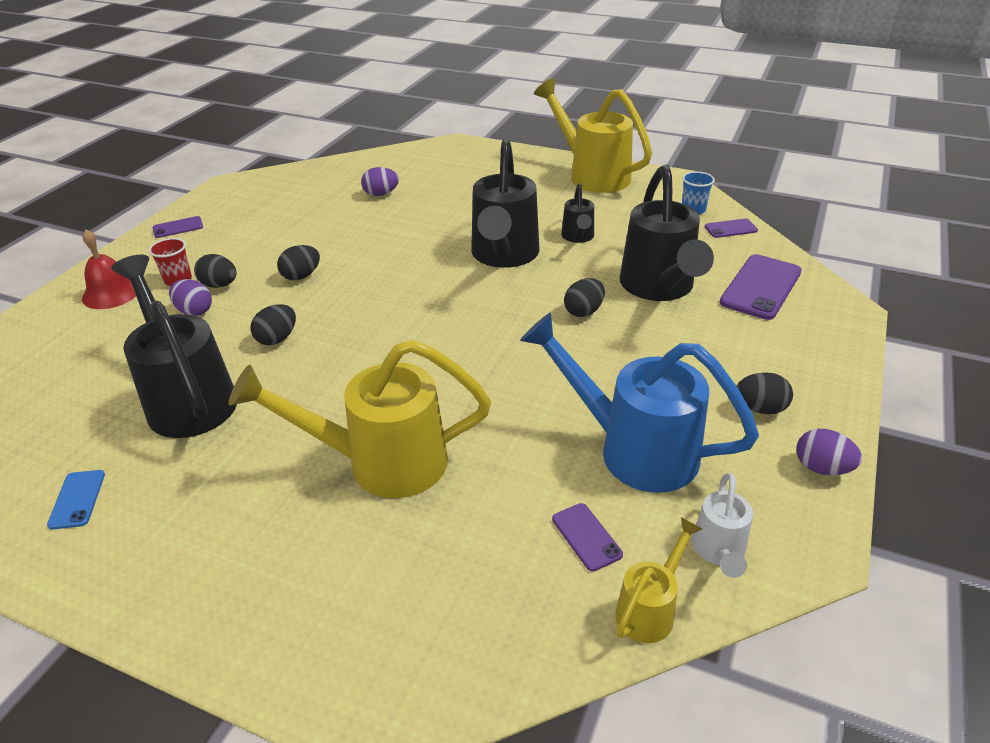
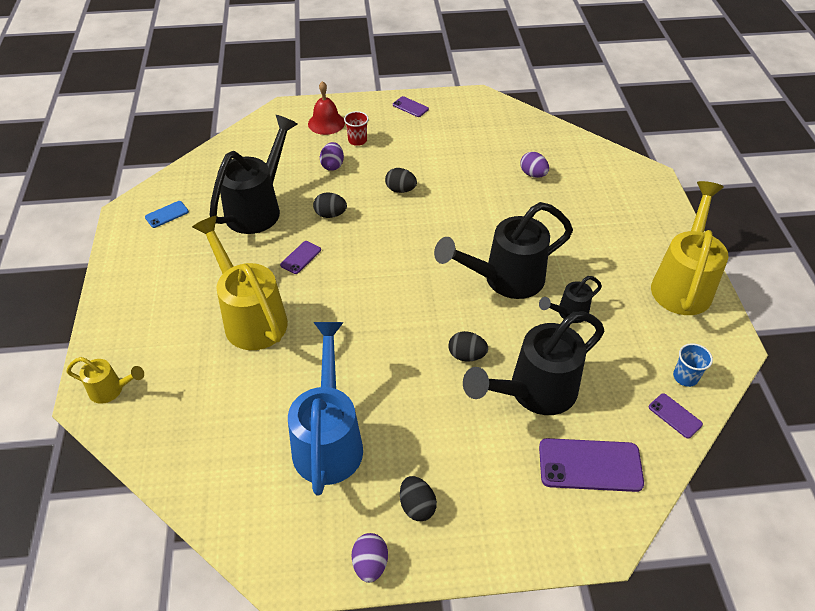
camera: 60 degrees right, 10 degrees up
(219, 285) = (365, 160): black egg -> none
(586, 537) = (238, 441): purple phone -> purple phone (300, 257)
(650, 608) = (197, 493): yellow watering can -> yellow watering can (111, 390)
(718, 552) = (257, 518): white watering can -> none

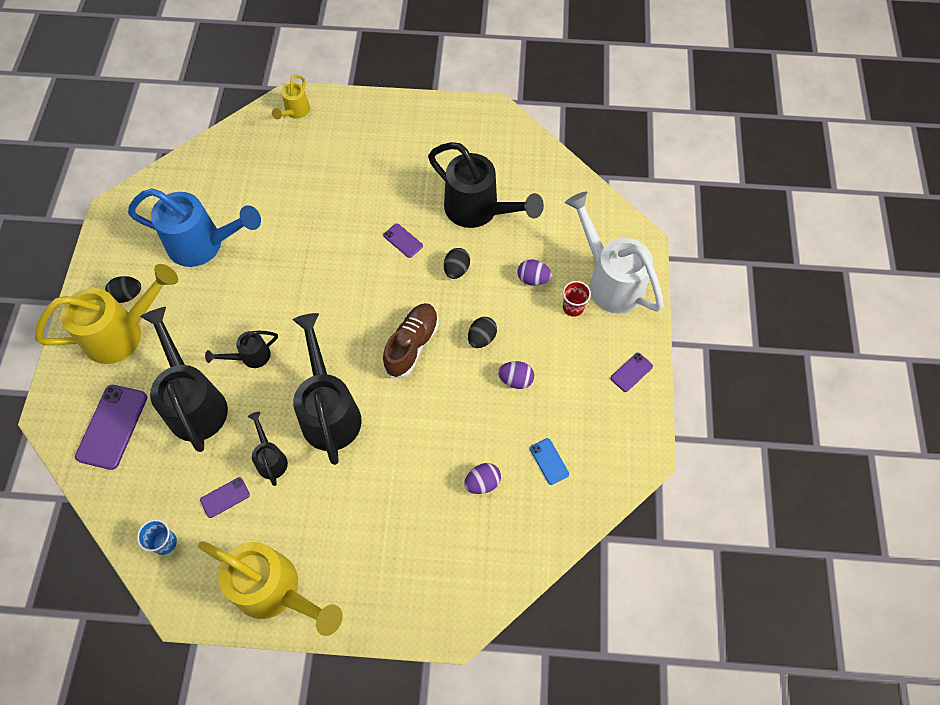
camera: 100 degrees right, 15 degrees up
(167, 214) = (484, 140): blue phone -> blue phone (549, 461)
(250, 316) = (342, 199): yellow watering can -> yellow watering can (123, 333)
(326, 123) = (609, 280): red bell -> white watering can
(370, 564) = (98, 260): purple egg -> purple egg (515, 380)
(419, 233) = (412, 345): none -> brown shoe
(466, 355) = (250, 357): black egg -> black watering can
(675, 416) = (130, 515): purple phone -> purple phone (225, 497)

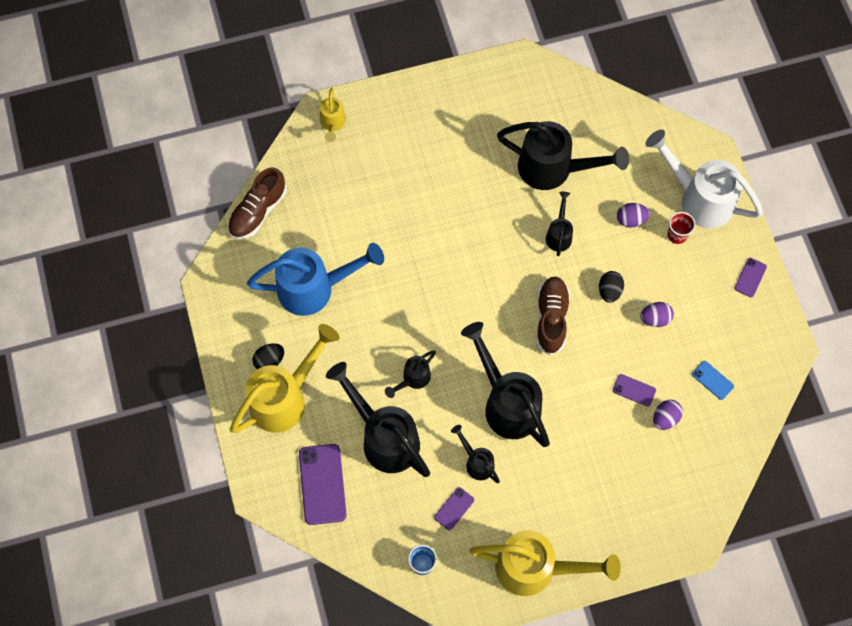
camera: 20 degrees left, 5 degrees up
(190, 164) = (258, 211): none -> brown shoe
(403, 240) = (498, 222): purple phone -> purple phone (634, 390)
(456, 270) = (559, 234): black egg -> black watering can

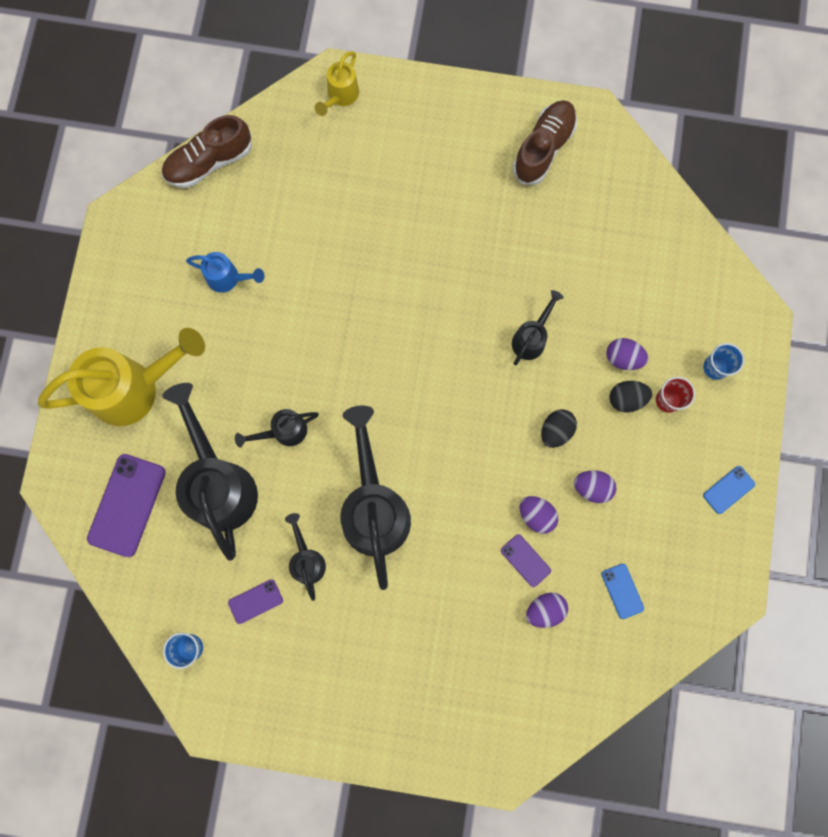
camera: 25 degrees right, 10 degrees up
(269, 361) = (138, 339): black egg -> black egg (626, 399)
(315, 288) = (228, 278): blue watering can -> blue watering can, size x0.49
(536, 568) = (312, 713): yellow watering can -> none
(551, 318) = (473, 433): brown shoe -> brown shoe (543, 148)
(554, 169) = (564, 259): black watering can -> none
(625, 355) = (536, 515): none -> purple egg
(698, 198) = (715, 367): white watering can -> blue cup
(750, 277) = (728, 490): purple phone -> blue phone

